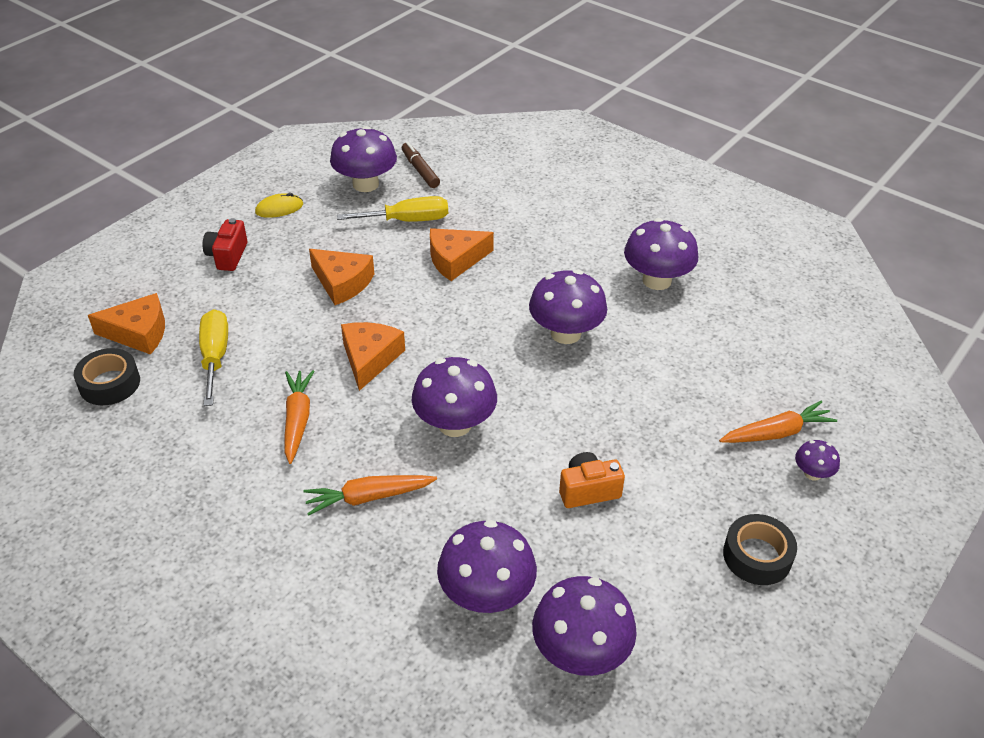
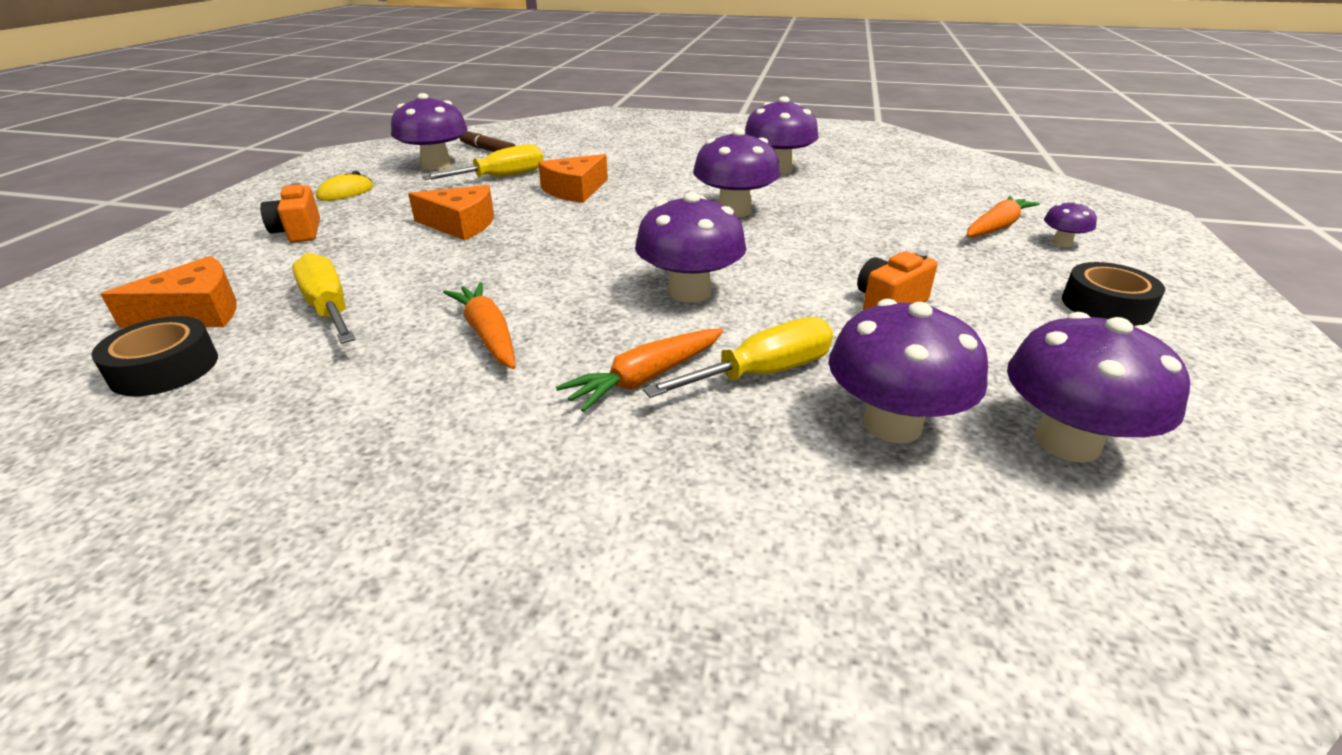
camera: 25 degrees left, 10 degrees down
(227, 256) = (299, 232): red camera -> orange camera
(370, 358) = (541, 267): orange cheese -> none
(442, 522) = (762, 373): none -> yellow screwdriver

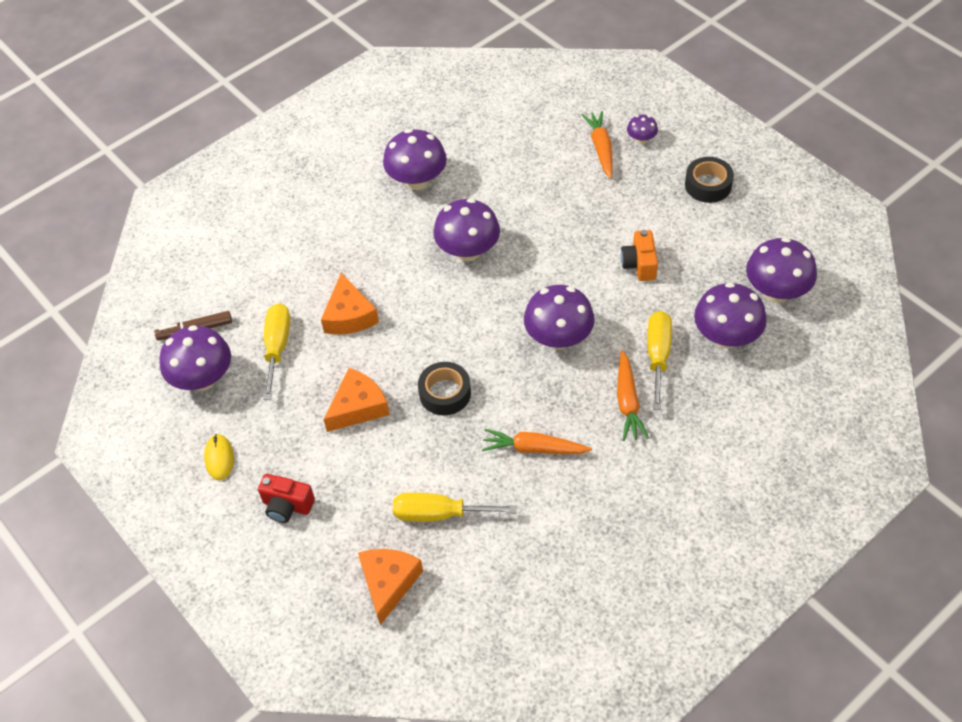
camera: 50 degrees left, 20 degrees up
(165, 368) = (457, 604): black tape -> black tape (445, 393)
(299, 232) = (287, 506): orange camera -> red camera

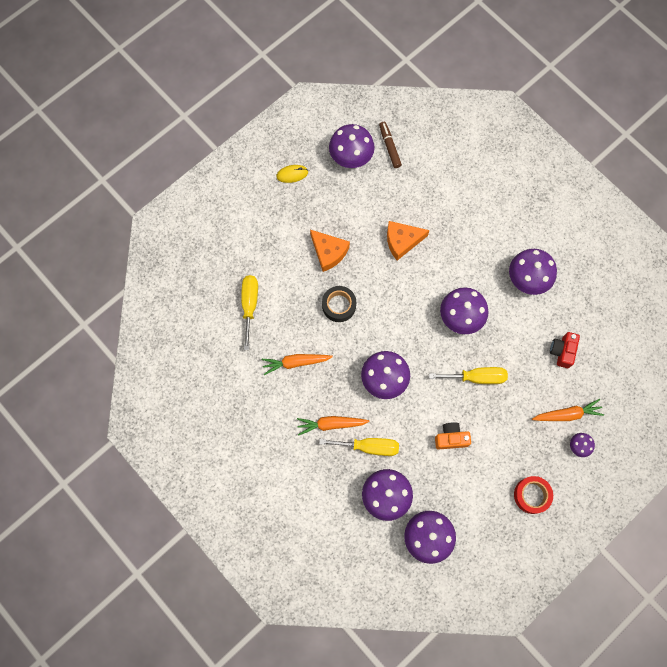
camera: 85 degrees right, 20 degrees up
(277, 347) = (375, 198): yellow screwdriver -> yellow screwdriver (476, 377)
(287, 506) = (258, 217): red camera -> red camera (562, 351)
(388, 583) = (204, 278): orange cheese -> none
(534, 448) = (295, 362): orange carrot -> orange carrot turned 105 degrees counterclockwise
(708, 185) = (531, 495): black tape -> red tape

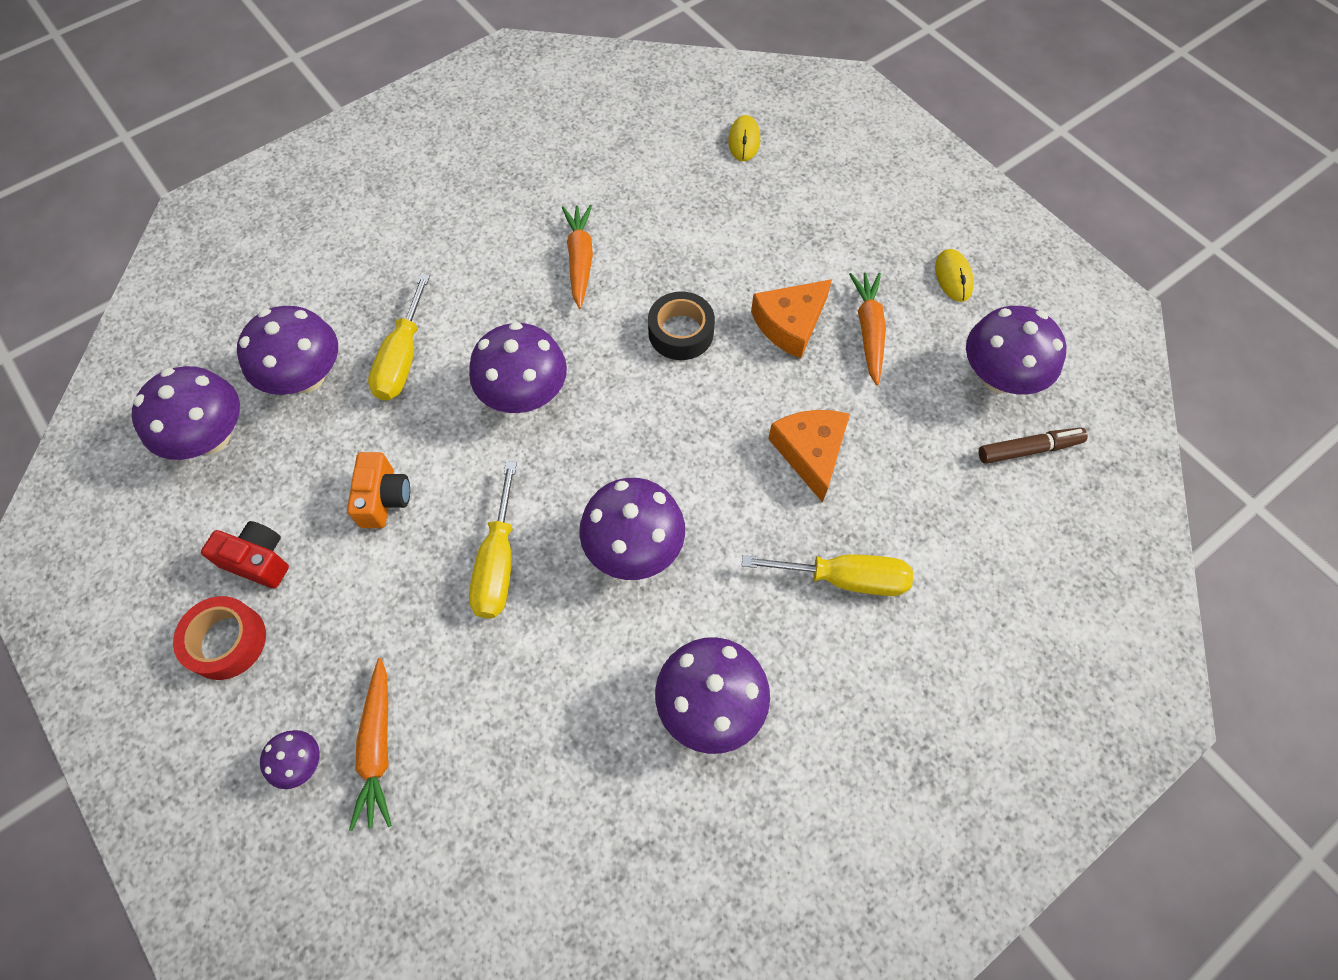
camera: 95 degrees right, 10 degrees down
(201, 281) = (744, 140): none -> yellow mouse
(249, 305) = (694, 202): yellow screwdriver -> yellow screwdriver (845, 578)
(331, 424) = (457, 304): orange carrot -> orange carrot (868, 331)
(562, 351) = (525, 760): red camera -> red camera (258, 560)

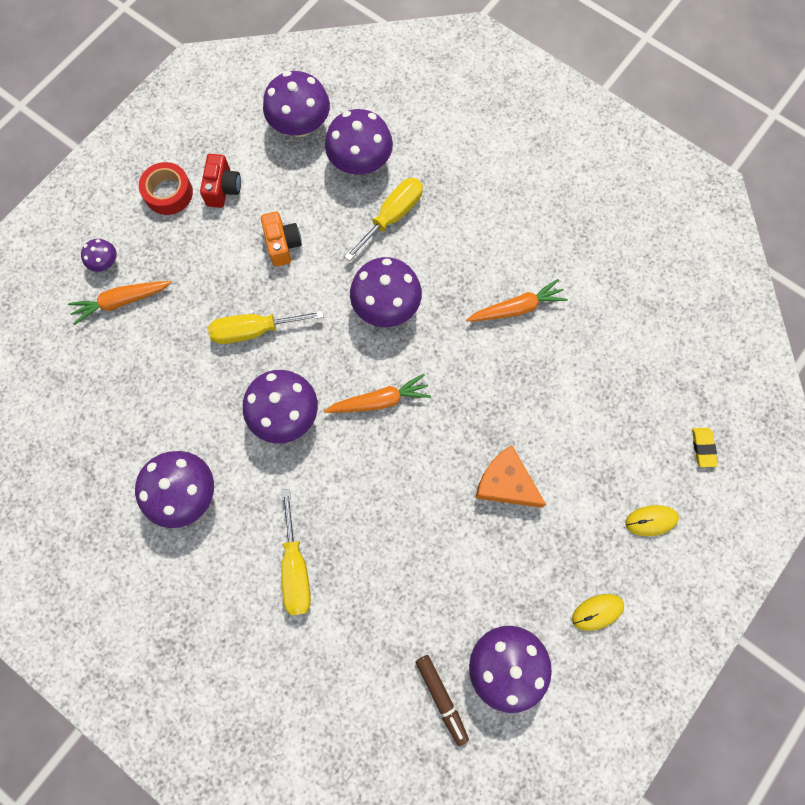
camera: 75 degrees right, 10 degrees up
(384, 498) = (282, 244): orange camera -> orange camera turned 90 degrees counterclockwise
(402, 358) = (392, 216): yellow screwdriver -> yellow screwdriver turned 135 degrees clockwise
(681, 332) = (472, 401): black tape -> none
(744, 140) = (687, 403): yellow mouse -> yellow mouse (651, 520)
(796, 142) = (703, 448): none -> yellow eraser
(810, 452) = (392, 523): orange cheese -> none
(868, 331) = (518, 548): orange carrot -> orange carrot (379, 401)

